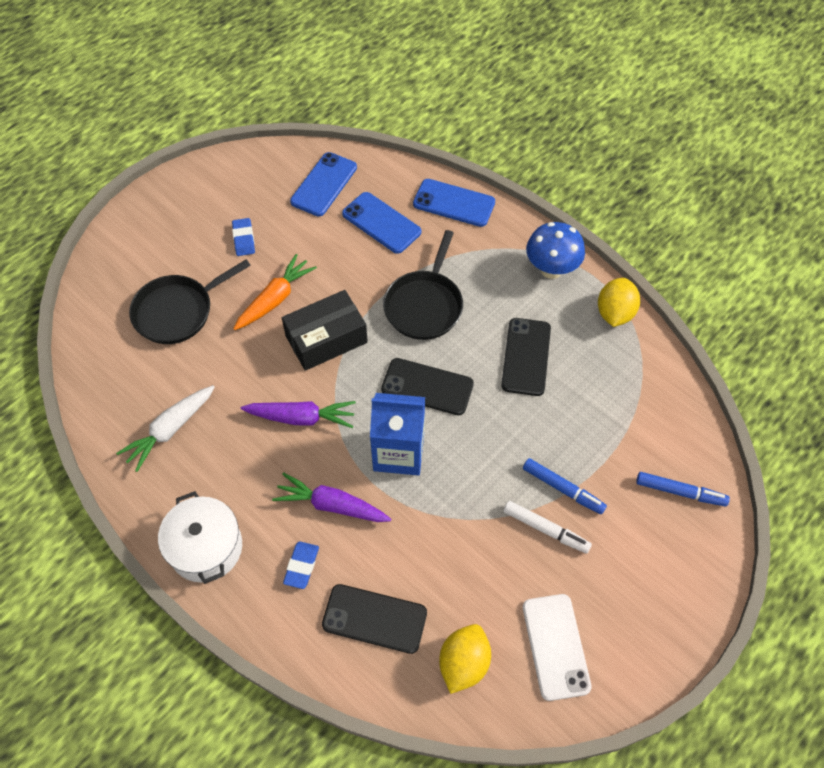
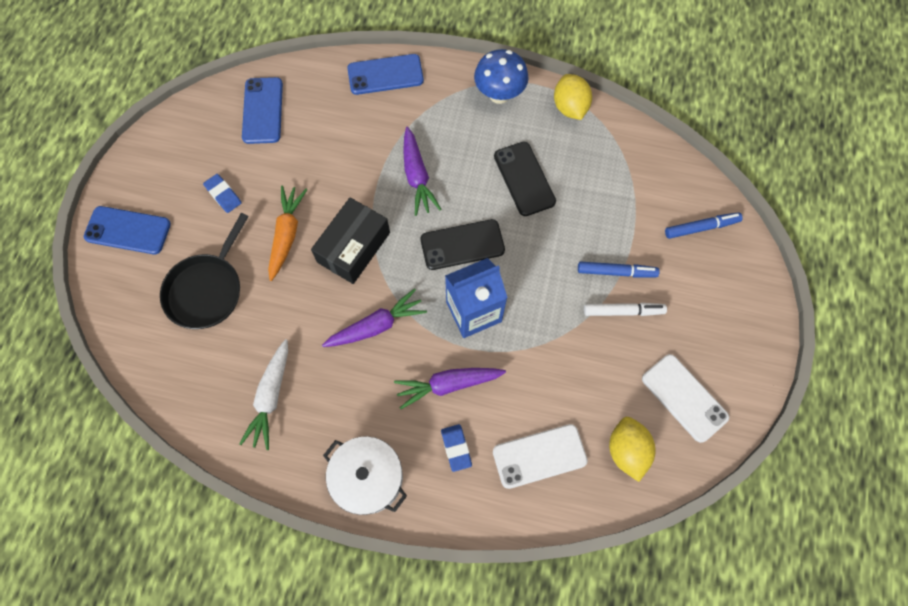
camera: 30 degrees left, 10 degrees up
(374, 619) = (539, 456): black phone -> white phone
(381, 223) = (335, 122): blue phone -> blue phone (128, 230)
(424, 305) = (417, 176): black pan -> purple carrot

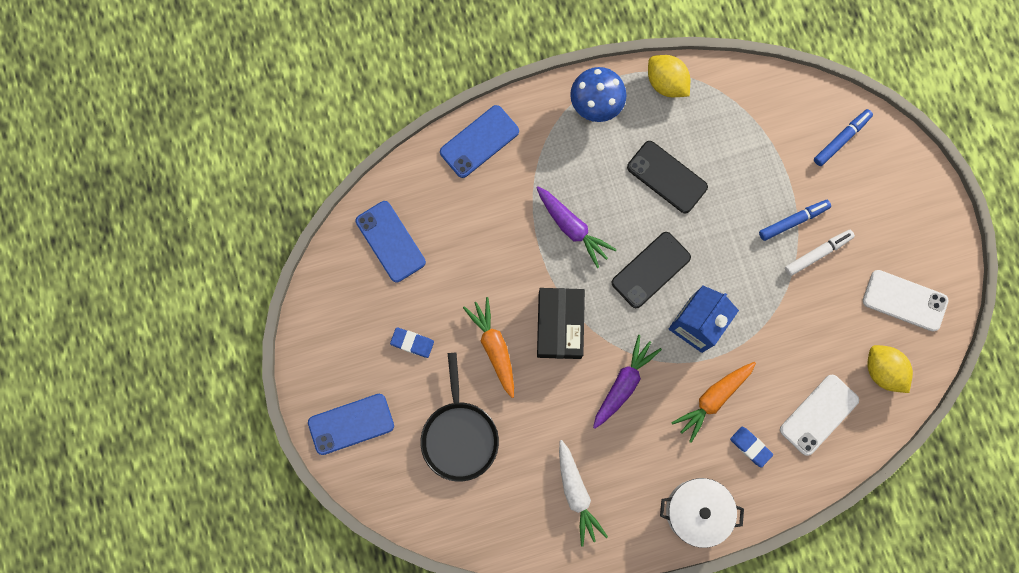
camera: 30 degrees left, 10 degrees up
(448, 384) = (713, 399): purple carrot -> orange carrot

